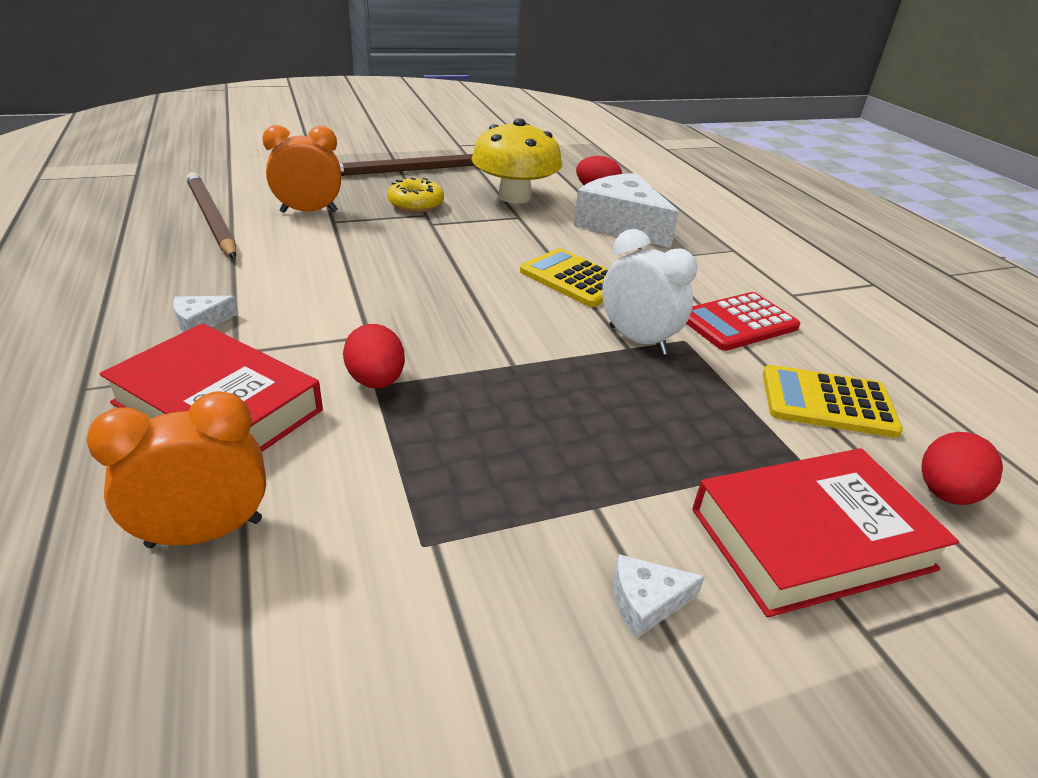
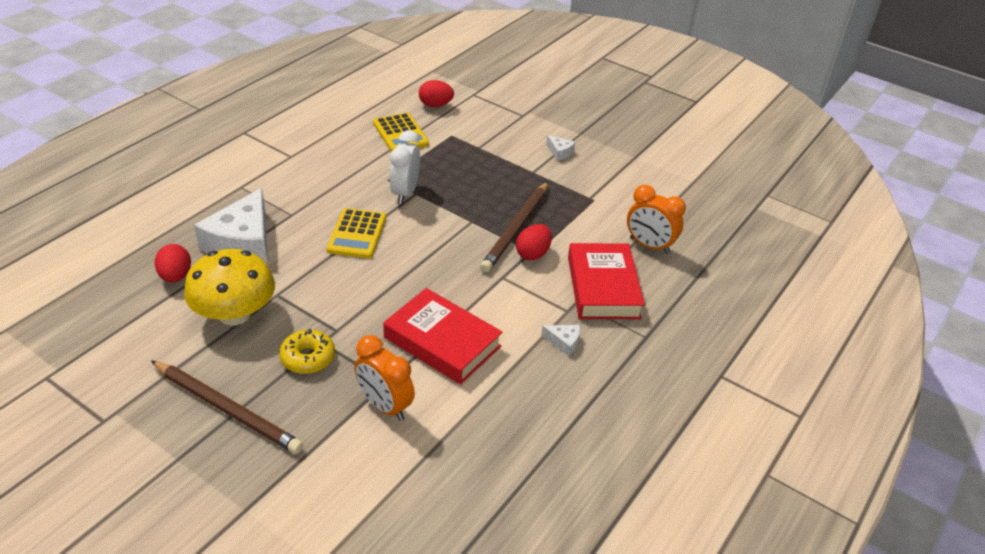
camera: 125 degrees left, 5 degrees up
(211, 219) = (455, 449): brown pencil -> brown pencil (516, 229)
(738, 322) = (349, 167): red calculator -> none
(810, 538) = (494, 128): red book -> red book (442, 342)

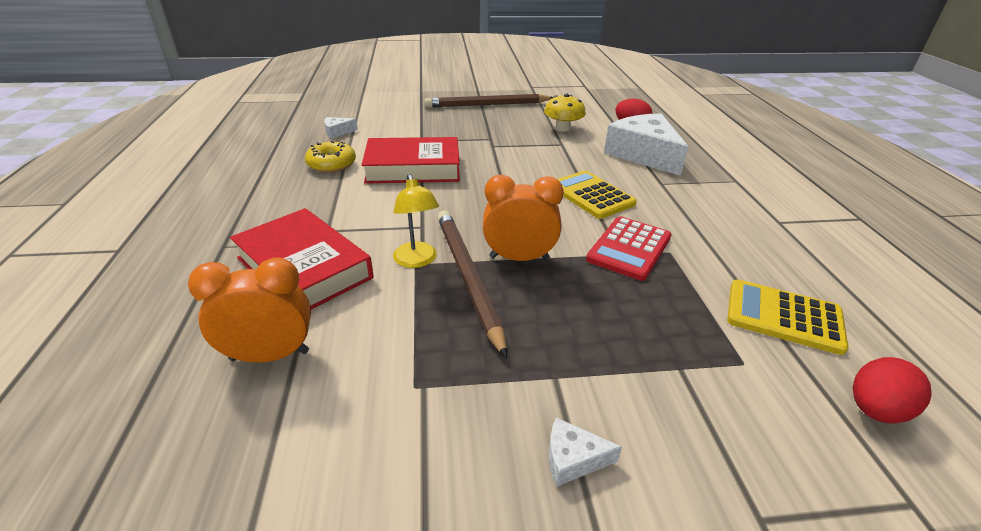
camera: 140 degrees right, 5 degrees down
(234, 314) = (563, 128): yellow mushroom -> yellow mushroom, size x0.59
(308, 358) = (485, 131): yellow donut -> yellow donut (331, 164)
(384, 406) = (406, 132): orange clock -> orange clock (519, 258)
(405, 193) = (629, 248): white clock -> red calculator
(532, 254) = (417, 261): red egg -> yellow lamp
(564, 342) = (310, 207): white cheese -> white cheese (337, 132)

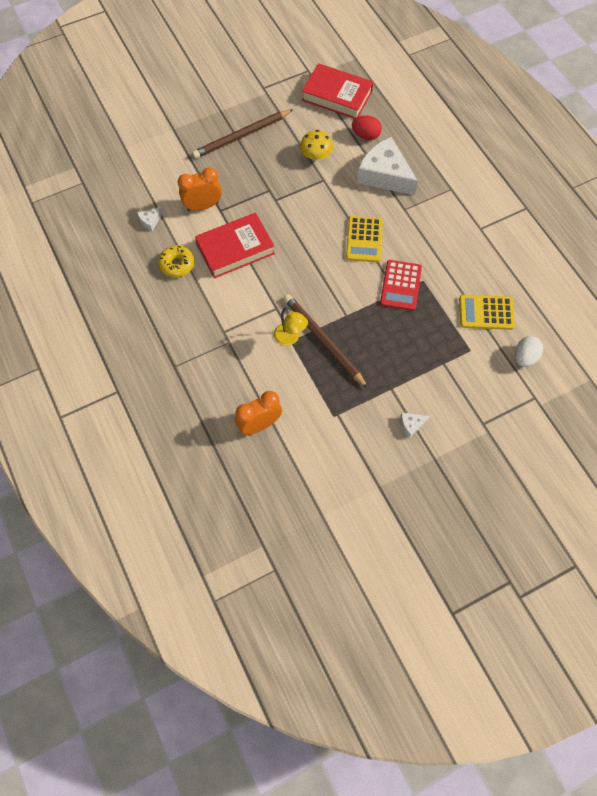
camera: 20 degrees left, 30 degrees up
(304, 268) = (233, 366): red book -> red book (337, 96)
(519, 258) = (344, 316): orange clock -> orange clock (203, 206)
(591, 195) = (364, 239): yellow calculator -> yellow calculator turned 120 degrees counterclockwise
(875, 410) = (524, 357): red egg -> white egg

